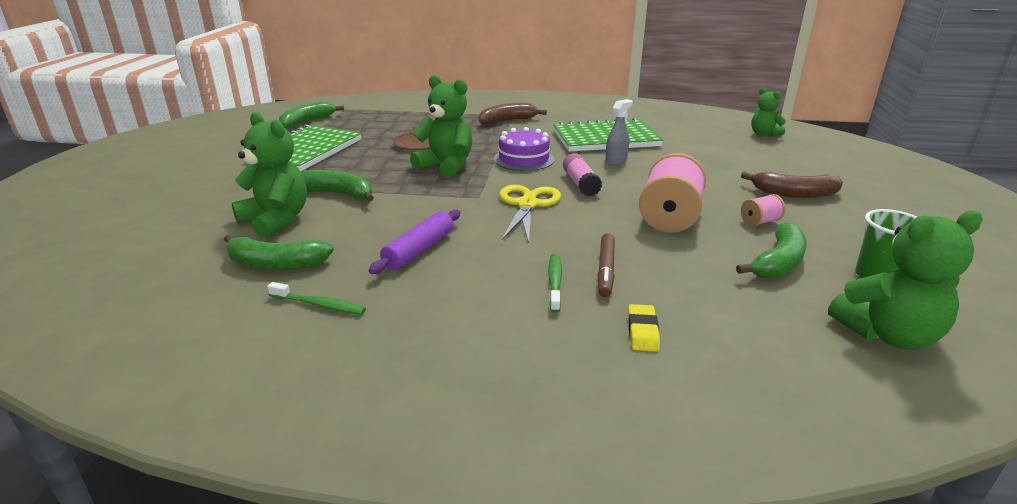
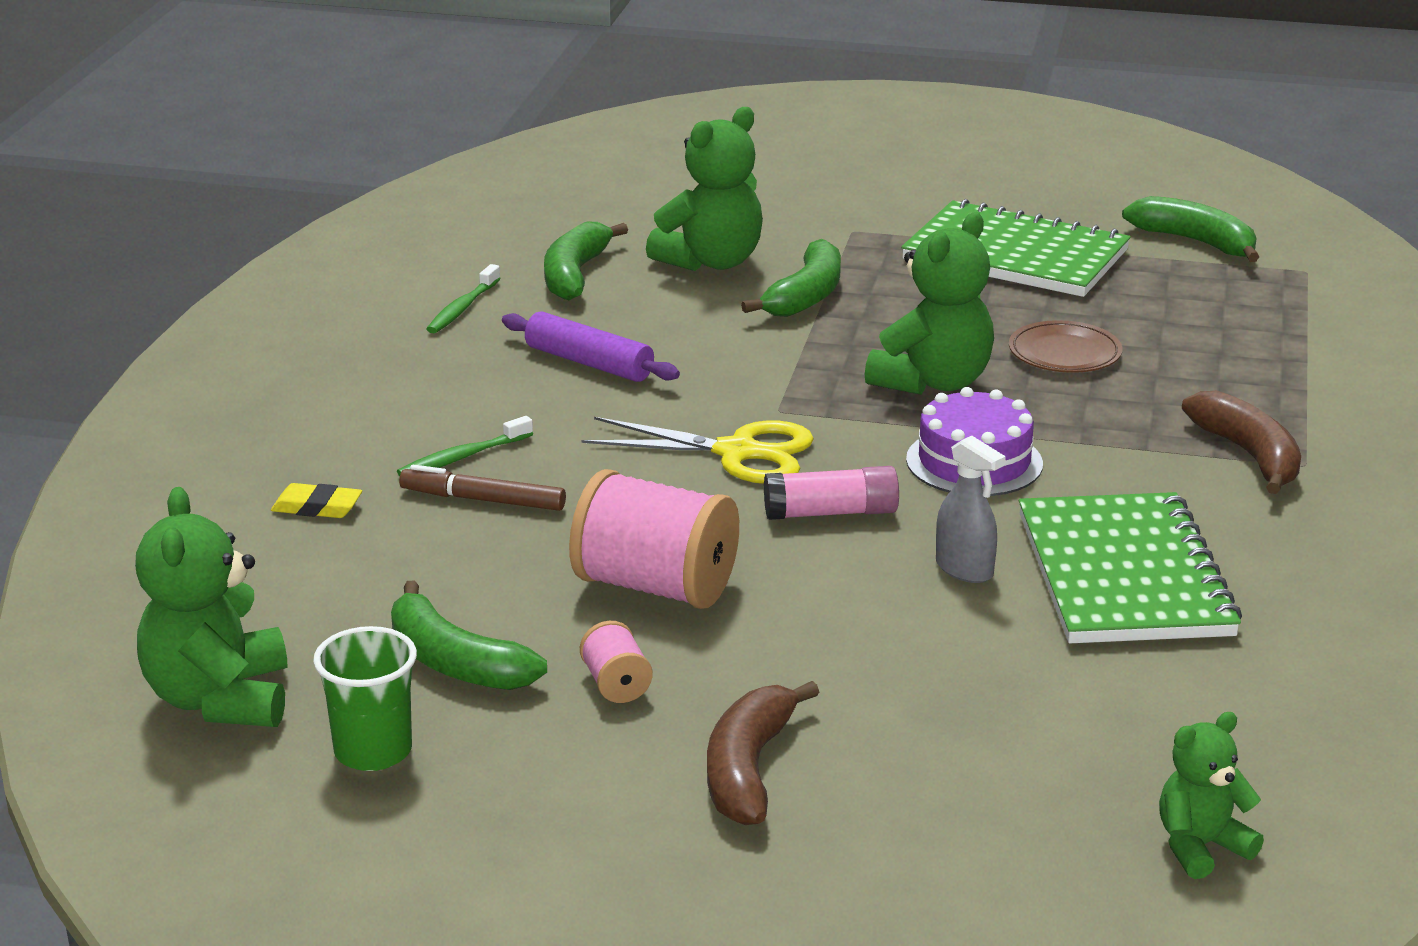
camera: 95 degrees right, 0 degrees up
(555, 282) = (462, 457): green toothbrush -> green toothbrush turned 135 degrees clockwise

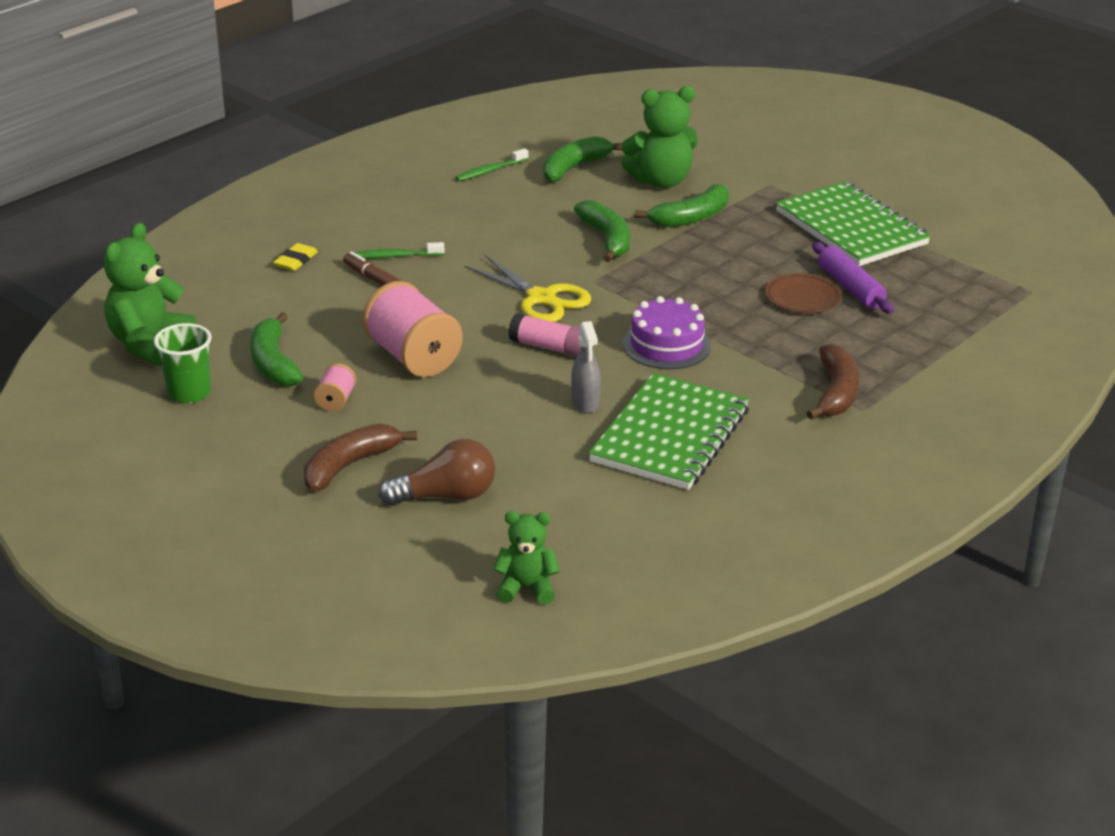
camera: 30 degrees right, 5 degrees up
(317, 507) = (296, 261): yellow eraser -> yellow eraser turned 75 degrees clockwise
(589, 363) = (521, 222): purple rolling pin -> purple rolling pin (850, 287)
(933, 382) = (701, 291): green teddy bear -> none
(936, 762) = (446, 496): none -> brown light bulb
(1195, 242) = (981, 252): green banana -> green banana (607, 239)

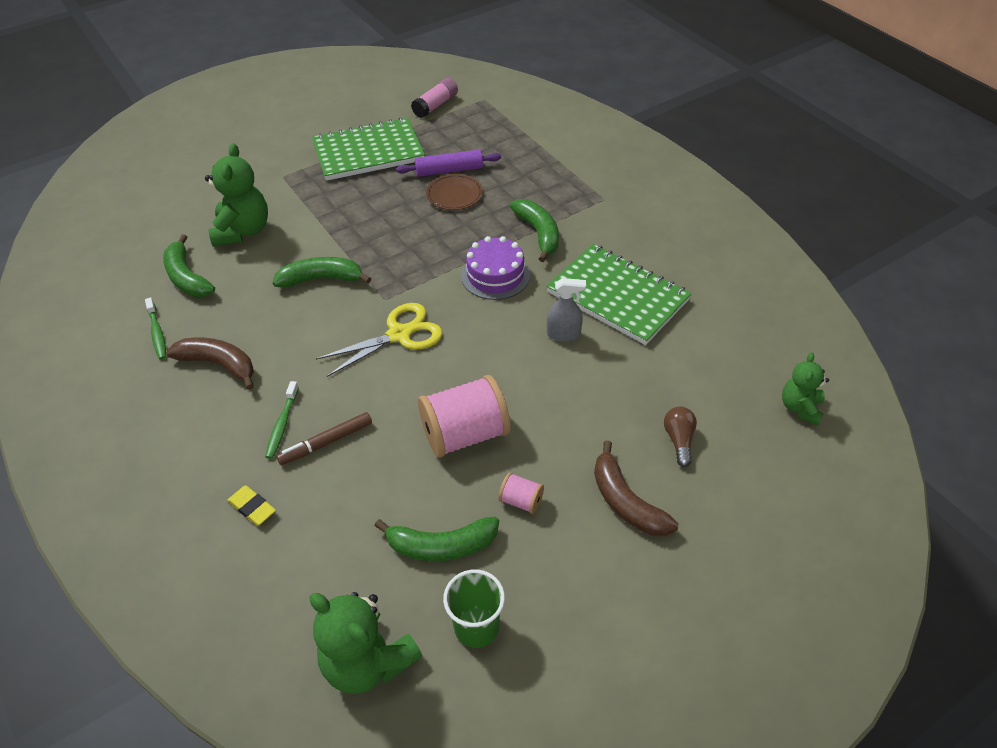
camera: 75 degrees left, 15 degrees up
(446, 496) = (679, 440): brown light bulb -> brown light bulb, size x0.64
(551, 348) = (479, 341): pink glue stick -> pink glue stick (435, 105)
(691, 218) = (311, 226): green banana -> green banana (538, 233)
(836, 393) = (581, 206): brown banana -> brown banana (219, 364)

